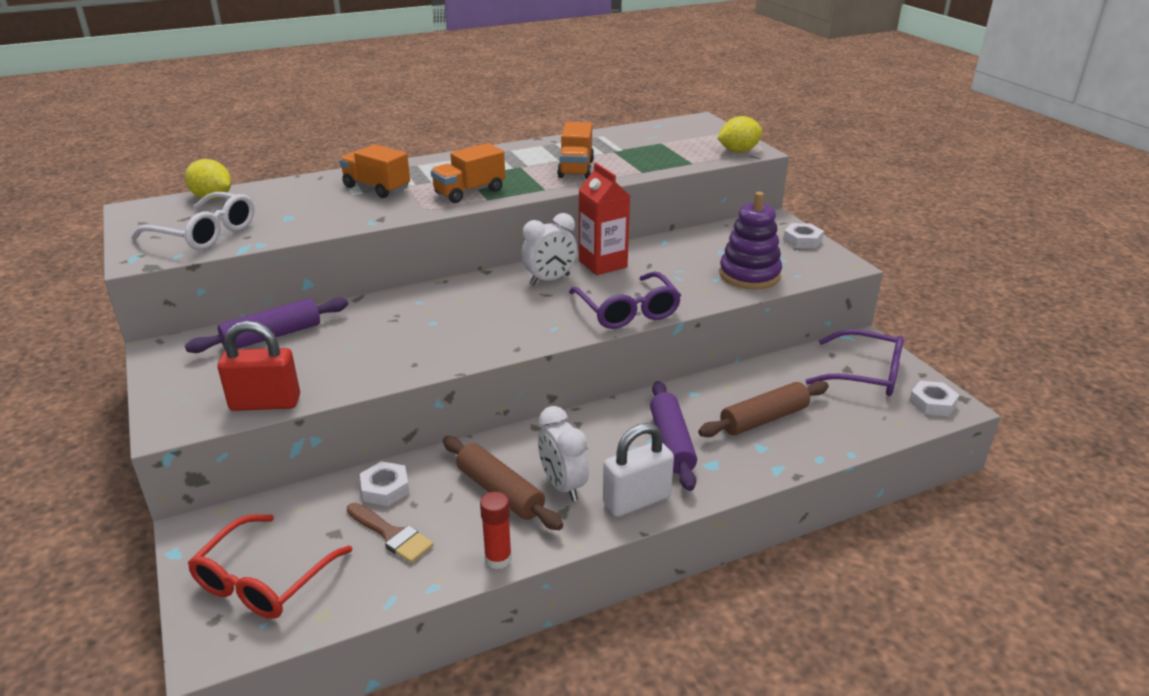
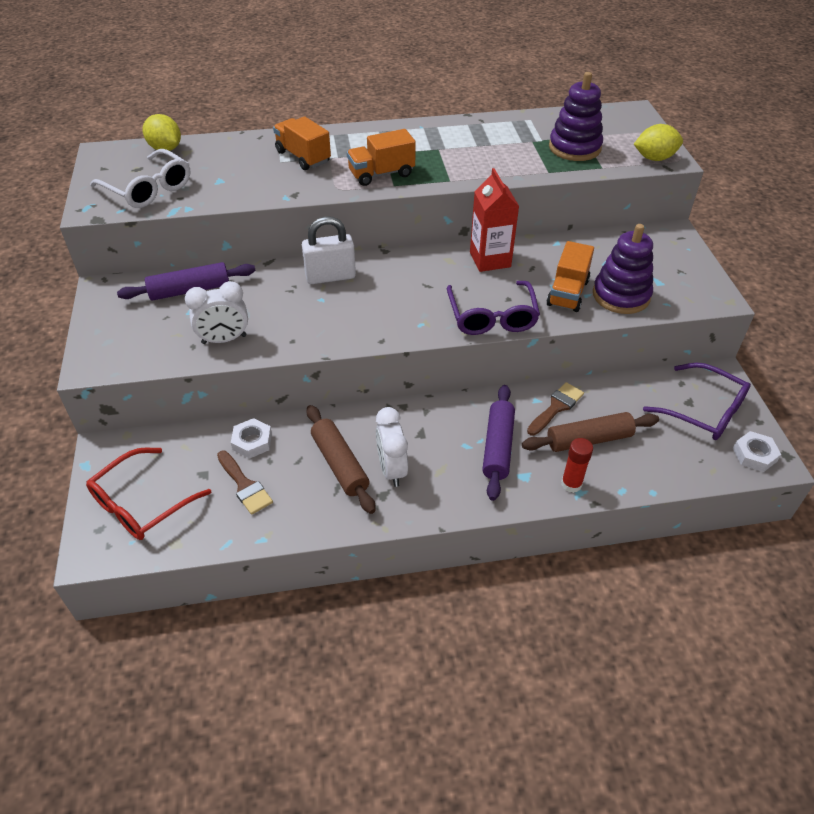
camera: 15 degrees right, 15 degrees up
(265, 403) = (166, 358): red padlock -> none
(498, 559) = (318, 526): red glue stick -> red glue stick (571, 484)
(550, 280) = (436, 270): white clock -> white clock (224, 339)
(576, 169) = (488, 159): orange truck -> orange truck (567, 293)
(636, 500) = (447, 497): white padlock -> white padlock (330, 276)
(657, 152) = (574, 148): none -> purple stacking toy
(717, 396) = (556, 407): none -> brown brush
(802, 240) = (690, 262): white nut -> none

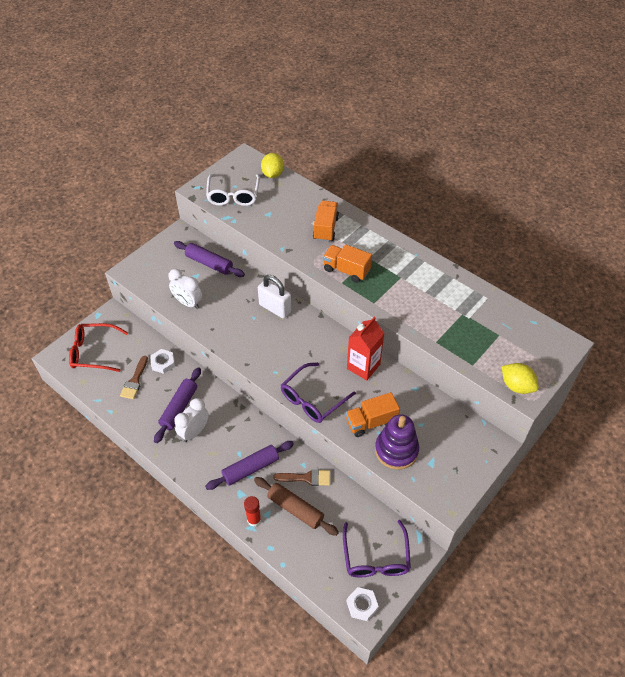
camera: 50 degrees right, 5 degrees up
(340, 464) = (179, 408): brown rolling pin -> purple rolling pin
(574, 148) = (479, 338): purple stacking toy -> none

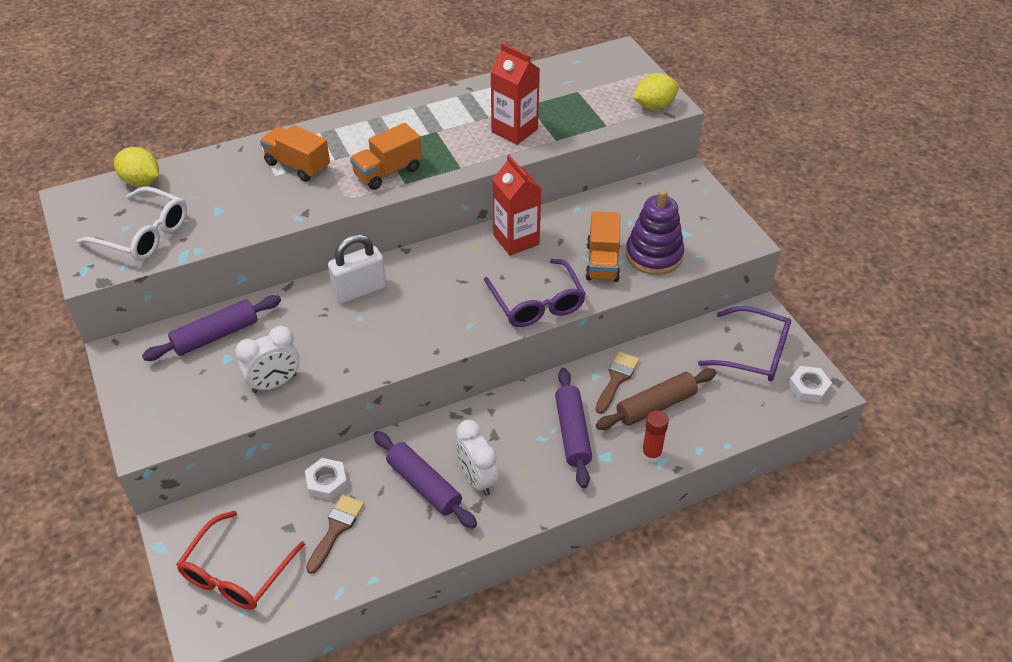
camera: 65 degrees left, 5 degrees down
(135, 381) = (336, 529): brown brush -> brown brush turned 105 degrees counterclockwise
(430, 316) = (514, 130): none -> red carton

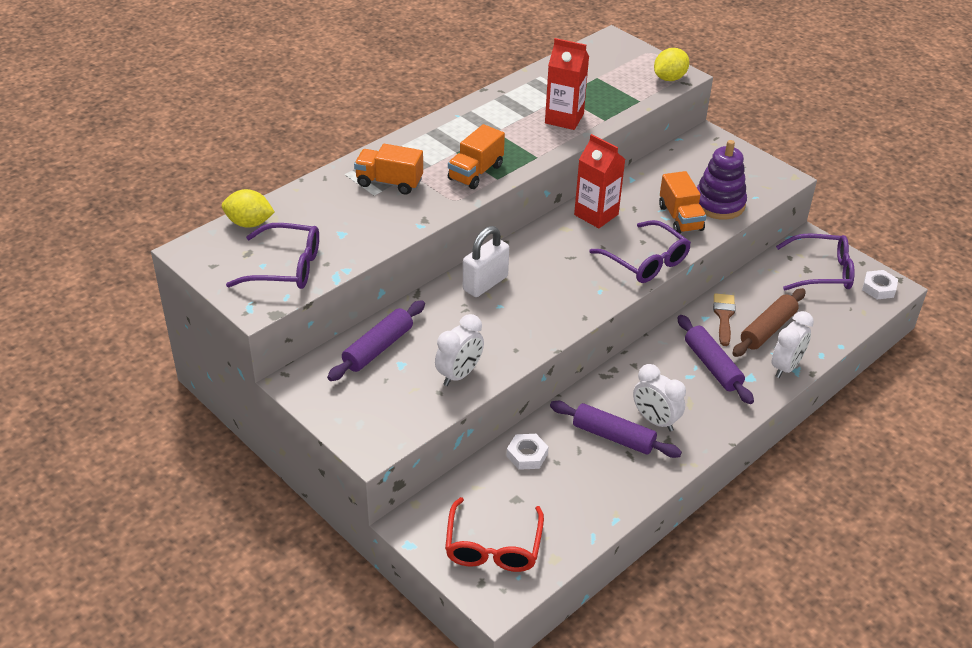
camera: 20 degrees left, 5 degrees down
(143, 234) = (285, 267): white glasses -> purple glasses
(336, 529) = (559, 490): brown brush -> none
(651, 454) = (785, 367): red glue stick -> white clock

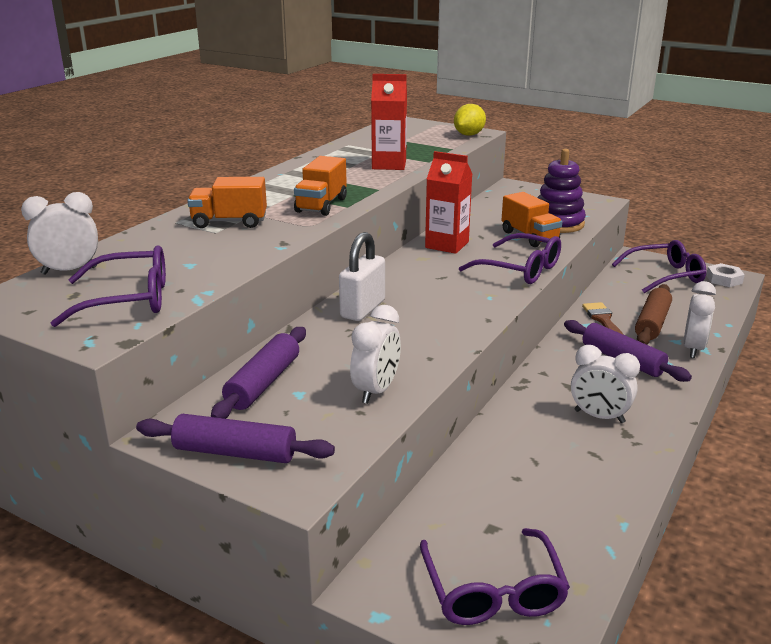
camera: 15 degrees left, 15 degrees down
(249, 223) = (69, 271): yellow lemon -> white clock
(493, 546) = (493, 590): red glasses -> purple glasses
(527, 455) = (478, 478): white nut -> none
(613, 436) = (564, 440): purple rolling pin -> purple rolling pin (235, 452)

